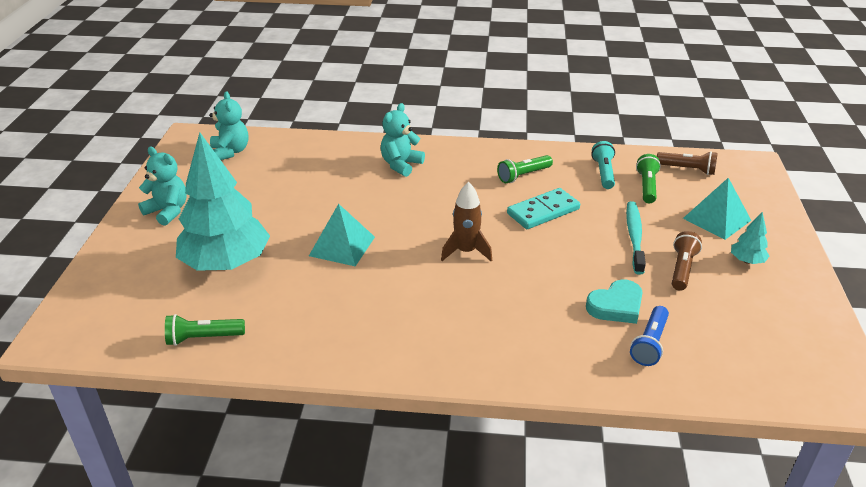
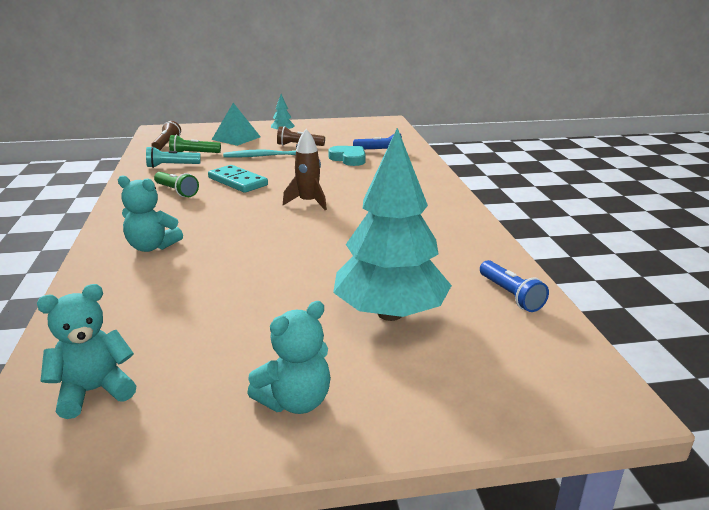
camera: 105 degrees left, 10 degrees down
(168, 211) = (295, 401): turquoise teddy bear -> turquoise teddy bear turned 150 degrees counterclockwise
(203, 338) = (510, 295): green flashlight -> blue flashlight
(342, 246) = (324, 254): turquoise pyramid -> none

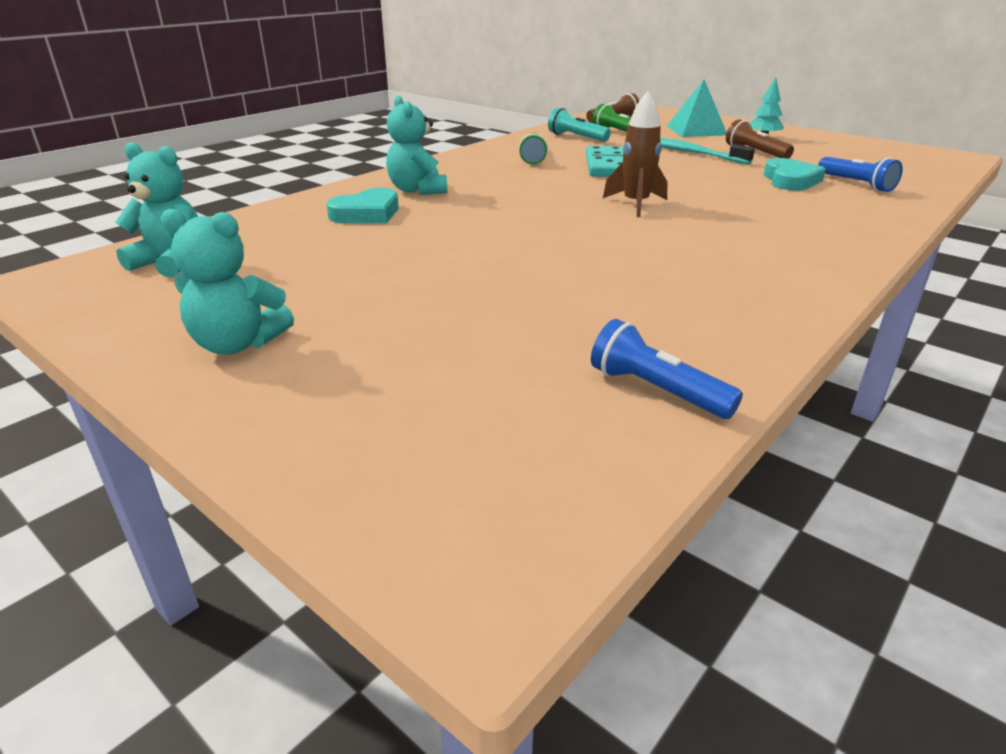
camera: 50 degrees right, 5 degrees up
(157, 279) = (367, 213): none -> turquoise heart
(390, 313) = (472, 329): turquoise tree -> none
(510, 295) = (656, 390): blue flashlight -> blue flashlight turned 105 degrees clockwise

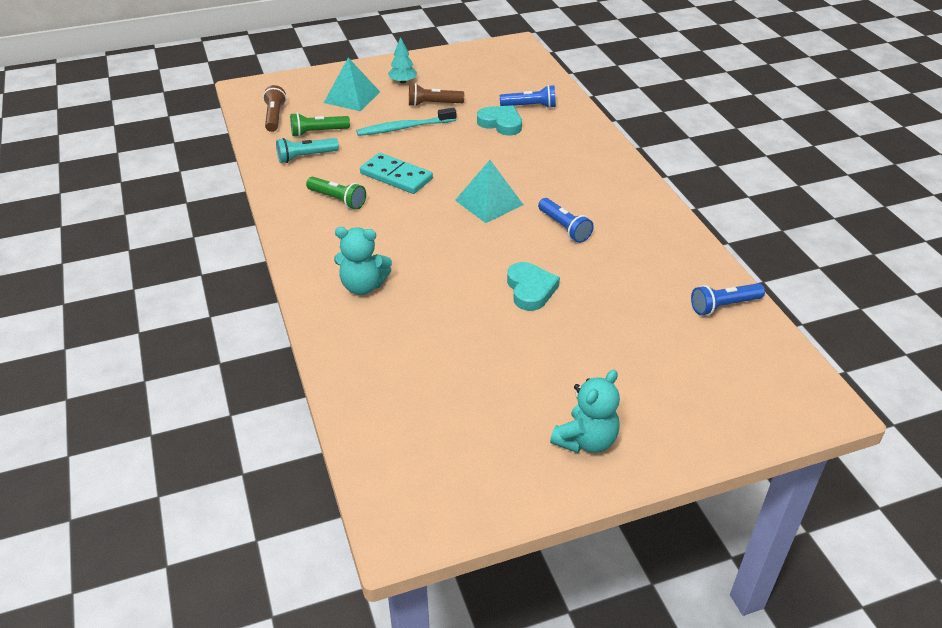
camera: 60 degrees left, 10 degrees up
(171, 262) = (419, 455): turquoise teddy bear -> none
(367, 213) = (395, 328): turquoise heart -> turquoise heart (530, 289)
(635, 204) = (489, 202): brown rocket -> turquoise pyramid
(656, 246) = (564, 227): none -> blue flashlight

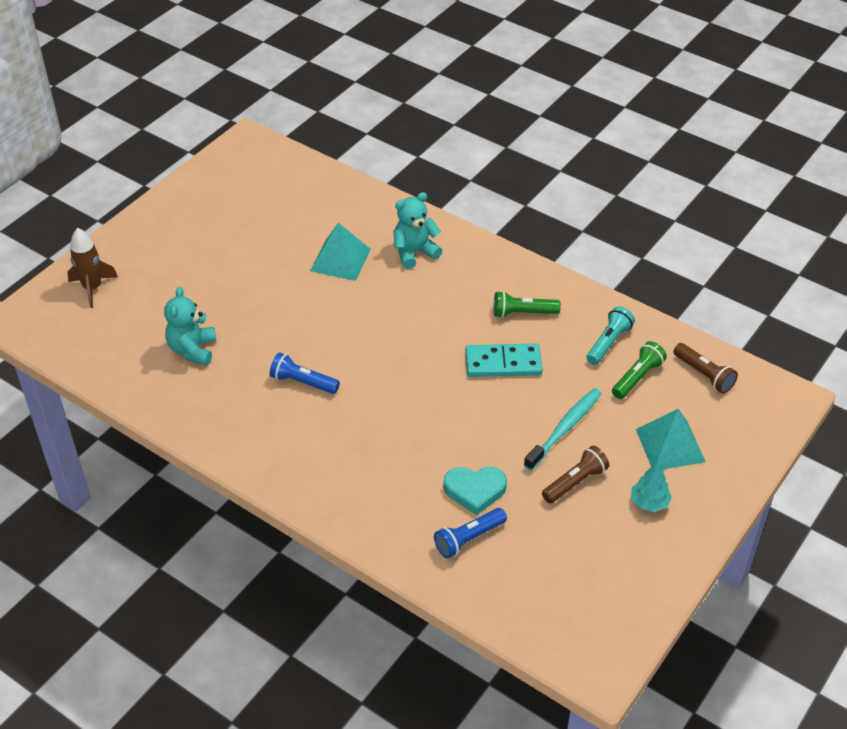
camera: 145 degrees right, 5 degrees up
(489, 202) = (392, 377): turquoise pyramid -> turquoise pyramid (340, 260)
(530, 289) = (286, 309): turquoise heart -> none
(586, 440) = (173, 226): turquoise teddy bear -> turquoise teddy bear (192, 350)
(722, 404) = (92, 288): none -> brown rocket
(724, 306) = (121, 368): blue flashlight -> none

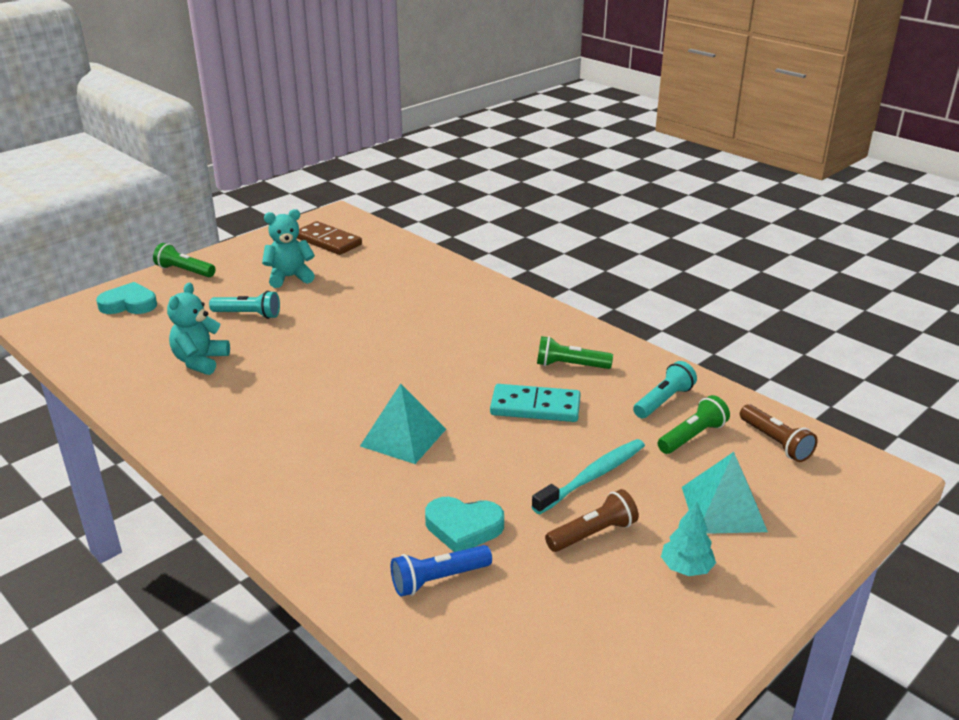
camera: 10 degrees right, 15 degrees down
(92, 288) = (129, 304): brown rocket -> turquoise heart
(127, 238) = (185, 271): none -> green flashlight
(213, 288) = (248, 314): none -> turquoise flashlight
(253, 180) = (328, 241): none -> brown domino
(303, 382) = (303, 401): blue flashlight -> none
(340, 260) = (388, 305): turquoise pyramid -> turquoise pyramid (403, 437)
(414, 252) = (467, 306): turquoise teddy bear -> turquoise teddy bear (290, 277)

